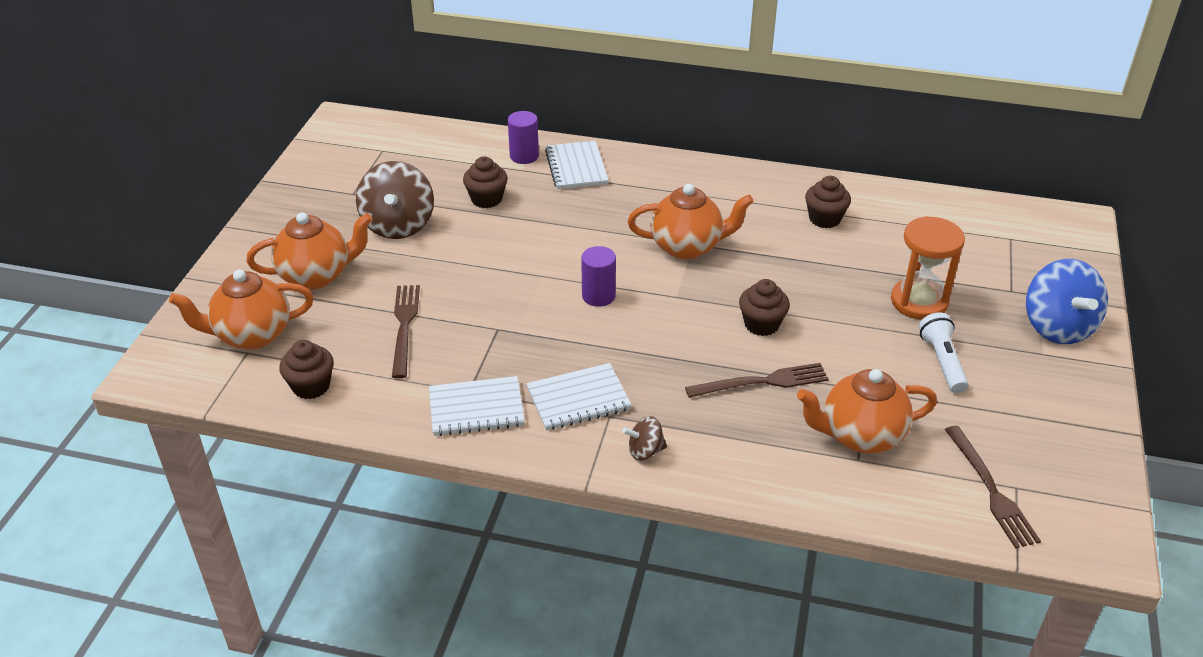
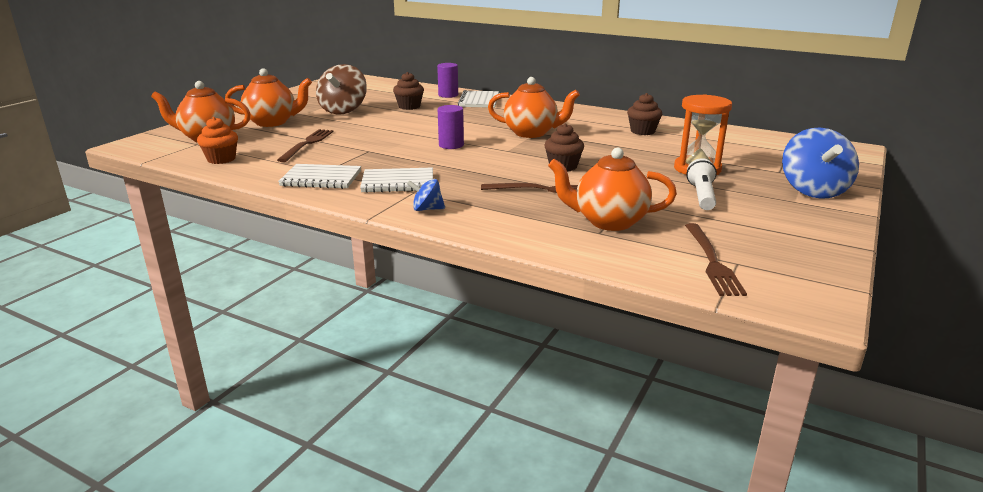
camera: 15 degrees right, 15 degrees down
(311, 386) = (221, 159): brown cupcake -> orange cupcake
(645, 451) = (427, 209): brown spinning top -> blue spinning top

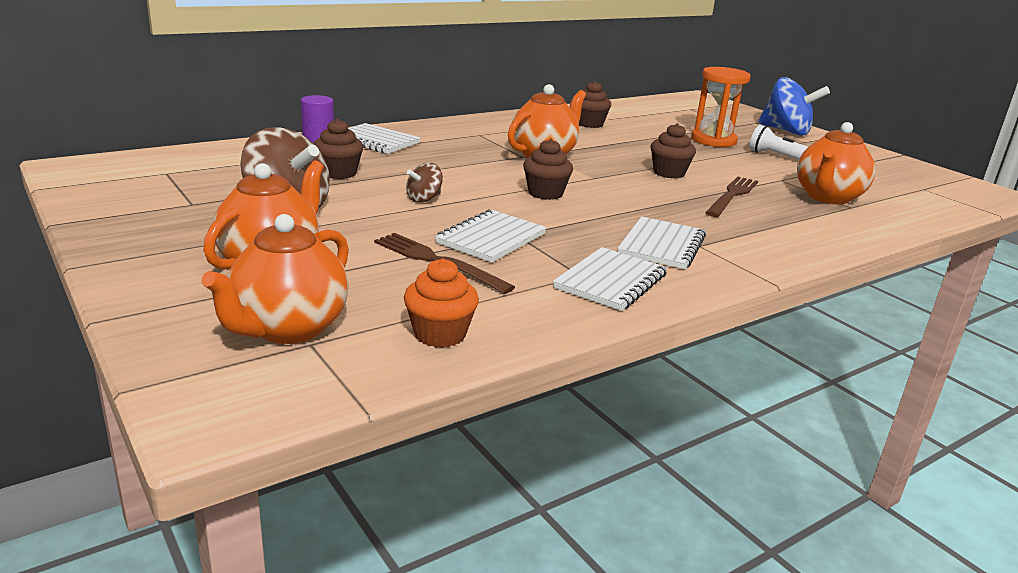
camera: 65 degrees left, 0 degrees up
(353, 147) = (491, 238): none -> white notebook
(395, 126) = (424, 199): none -> brown spinning top
(427, 209) = (761, 251): blue spinning top -> none
(451, 145) = (545, 193): purple cylinder -> brown cupcake
(711, 261) = (919, 193): brown fork -> none

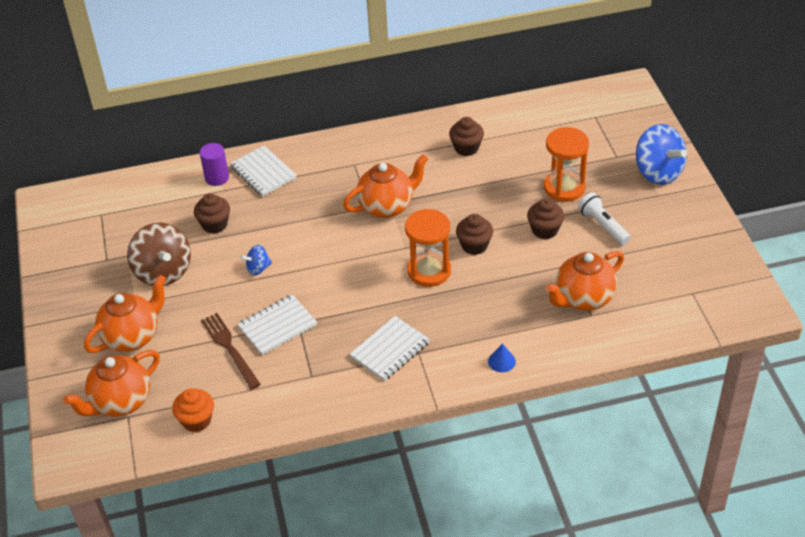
camera: 25 degrees right, 20 degrees up
(424, 199) = (258, 268): brown spinning top -> blue spinning top
(545, 193) = (351, 269): brown cupcake -> brown cupcake (545, 230)
(610, 281) = (326, 386): white notebook -> none
(639, 190) = (429, 271): none -> orange hourglass
(732, 196) = (500, 287): brown fork -> none
(805, 243) = (501, 361): none -> blue cone

